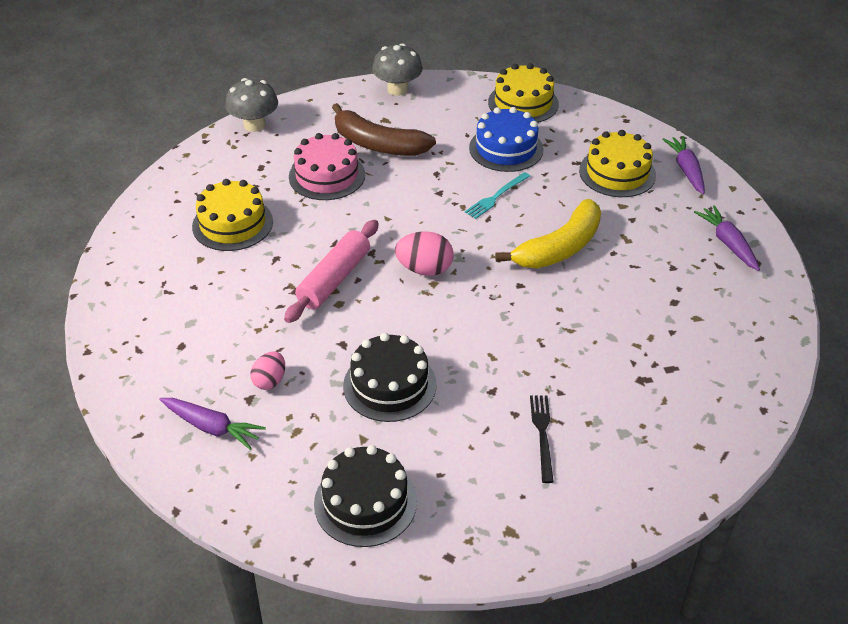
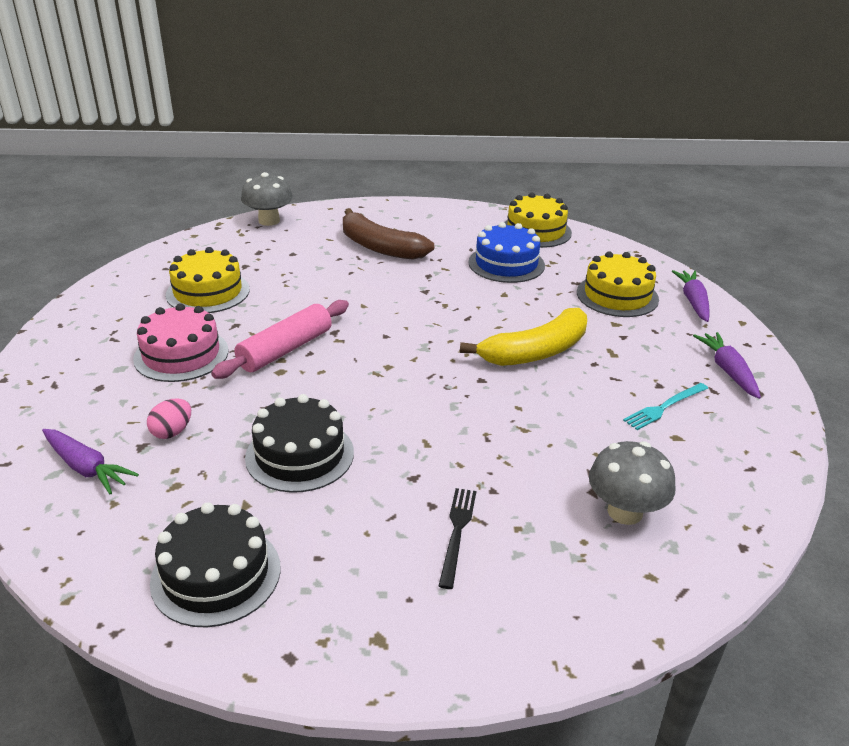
camera: 10 degrees right, 10 degrees down
(327, 176) = (318, 265): pink cake -> pink cake (181, 354)
(397, 89) = (416, 209): grey mushroom -> grey mushroom (625, 512)
(424, 269) = (383, 353): pink egg -> none
(496, 197) = (482, 301): turquoise fork -> turquoise fork (664, 407)

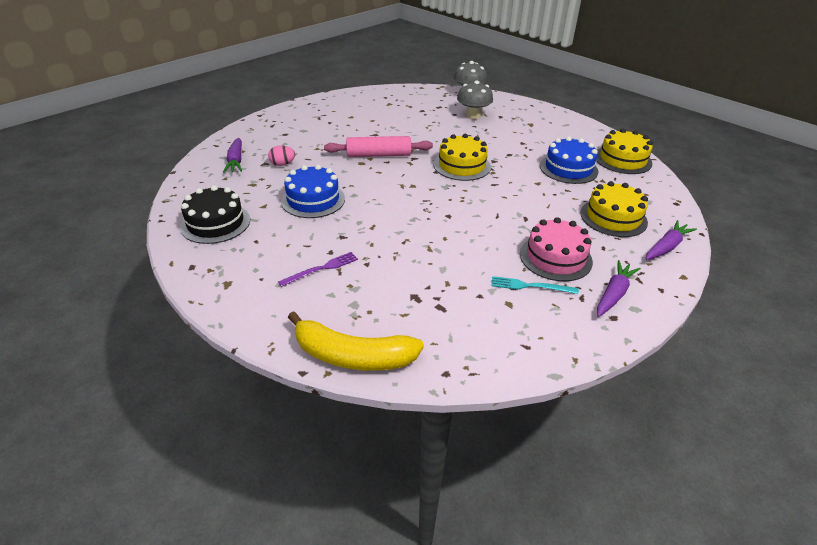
camera: 45 degrees right, 5 degrees up
(181, 354) = (333, 136): pink cake -> pink cake (555, 257)
(208, 292) = (386, 115): yellow cake -> yellow cake (462, 165)
(300, 455) = (313, 200): black cake -> blue cake
(379, 247) = (506, 129): brown banana -> none
(457, 532) = (321, 269): black fork -> purple fork
(536, 352) = (503, 219): yellow banana -> yellow banana (352, 356)
(625, 512) = (412, 314): grey mushroom -> grey mushroom (473, 115)

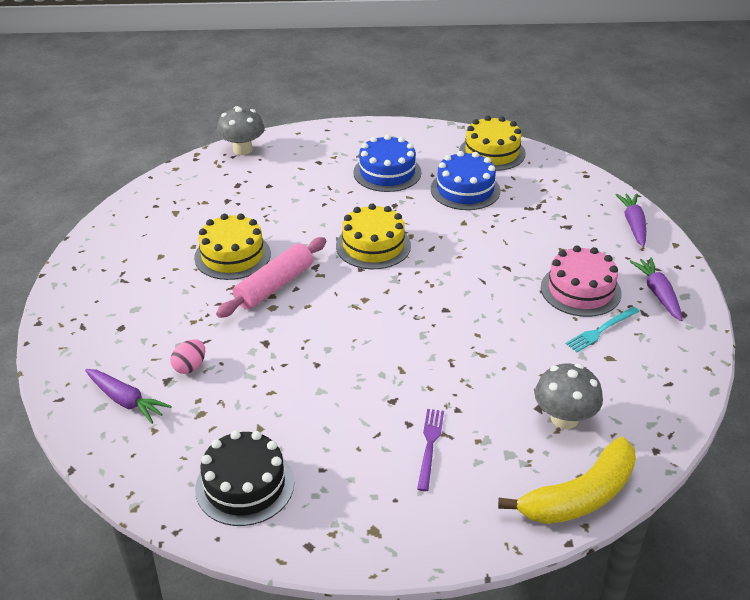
camera: 45 degrees left, 0 degrees up
(313, 200) = (298, 383): blue cake -> blue cake (387, 172)
(473, 115) = (291, 176): grey mushroom -> grey mushroom (564, 418)
(613, 217) = (565, 220): yellow cake -> yellow cake (232, 255)

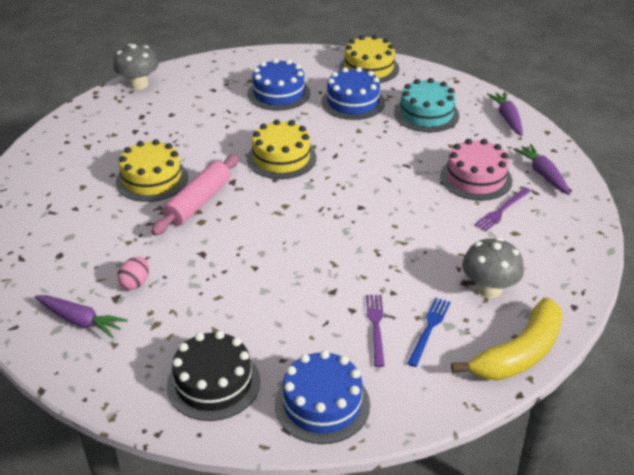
camera: 10 degrees left, 0 degrees up
(352, 524) = (322, 404): none -> blue cake
(487, 455) = (429, 329): none -> blue fork
(543, 211) = (426, 114): none -> turquoise cake
(601, 330) = (502, 210): turquoise fork -> purple fork

